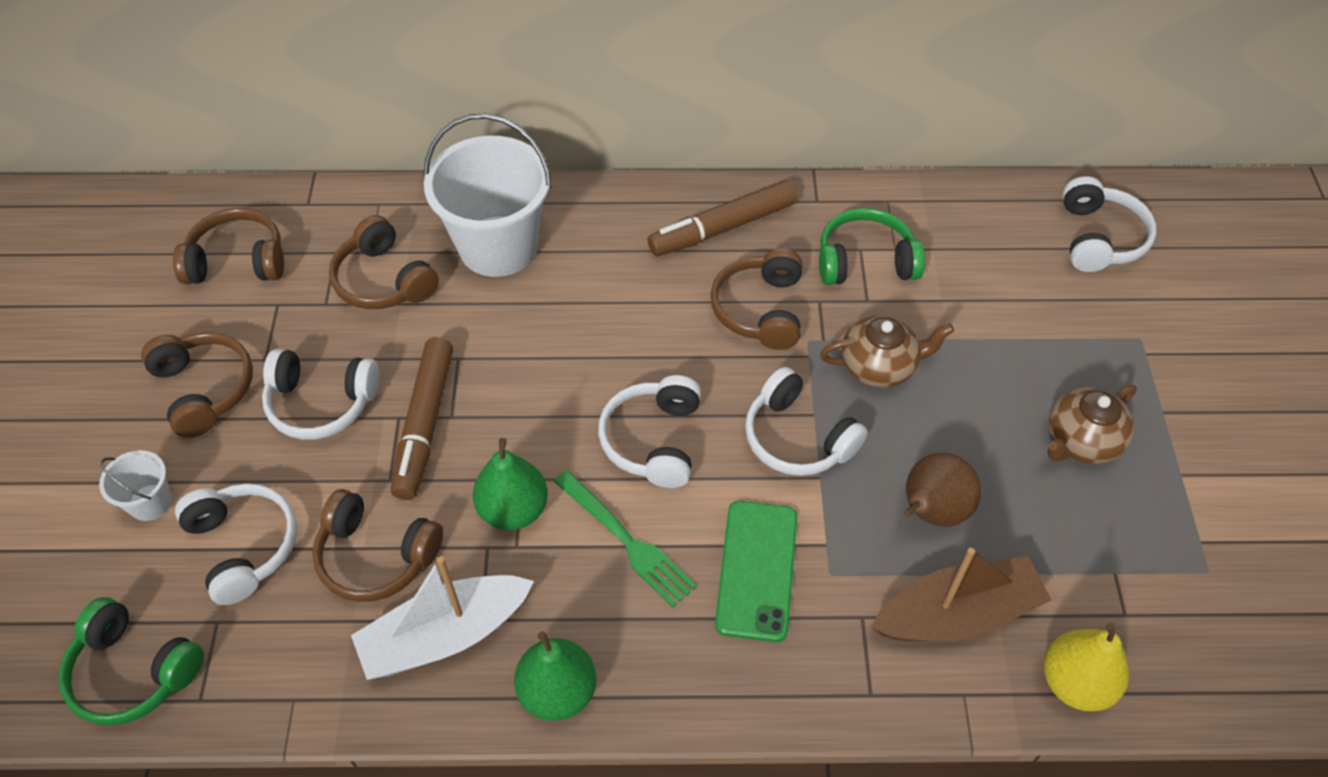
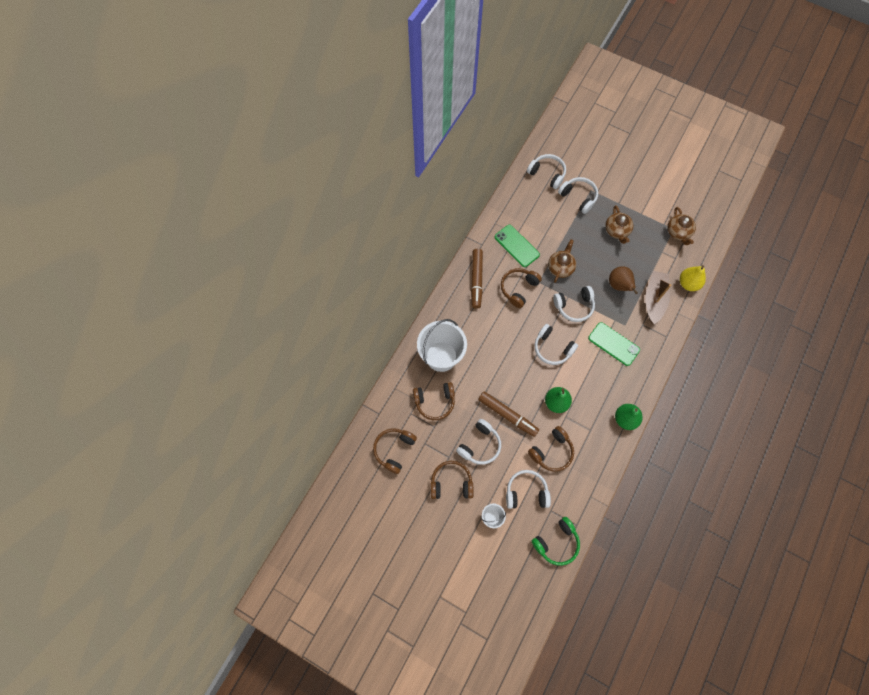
camera: 60 degrees left, 15 degrees up
(445, 635) = (590, 443): white boat -> none
(628, 542) = (585, 375): green fork -> none
(760, 310) = (518, 288): brown headphones -> brown headphones turned 90 degrees clockwise
(865, 261) = (516, 246): green headphones -> green phone
(1098, 322) = (578, 197): none -> white headphones
(1209, 588) = (678, 232): none -> brown teapot

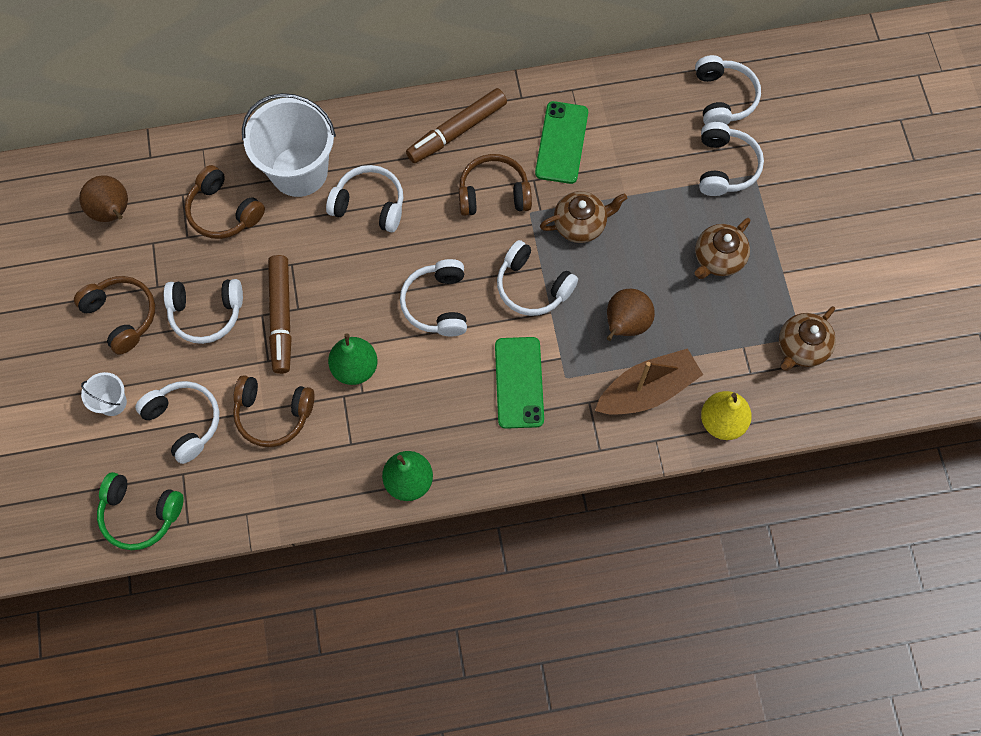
camera: 50 degrees right, 0 degrees up
(394, 450) = (113, 212): brown headphones -> brown pear
(482, 340) = (369, 204): none -> white headphones

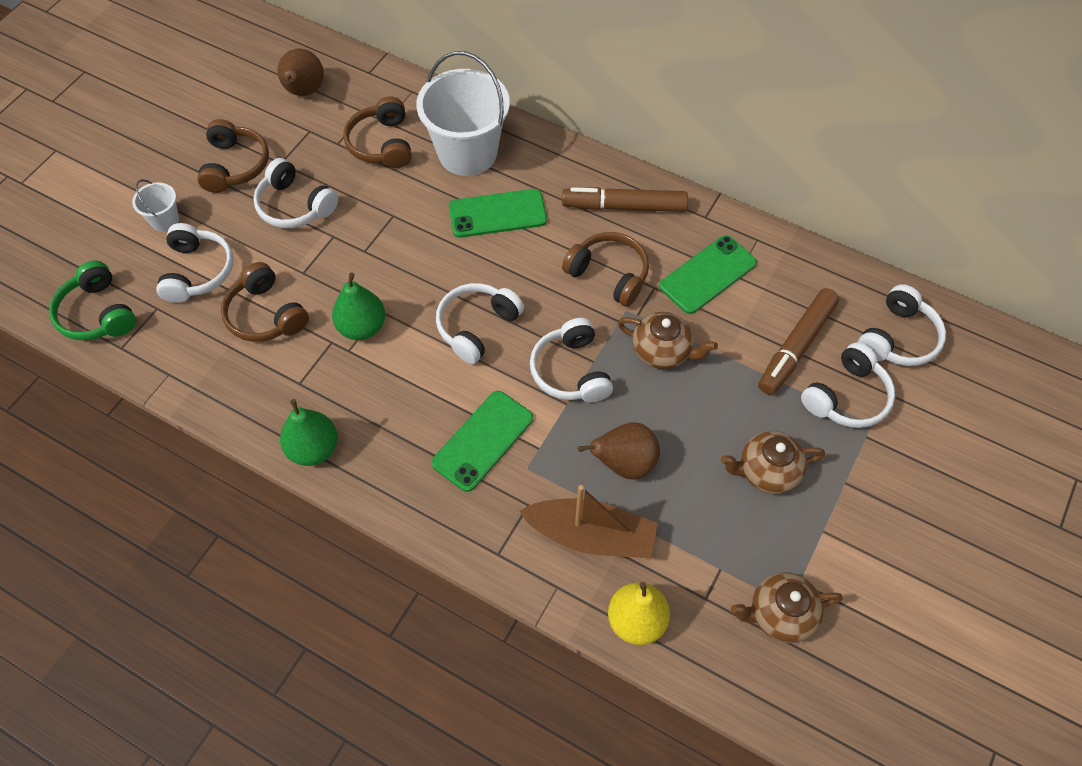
camera: 40 degrees right, 10 degrees down
(281, 316) = (346, 248): brown marker -> brown marker (796, 346)
(369, 204) = (497, 214): white headphones -> green phone

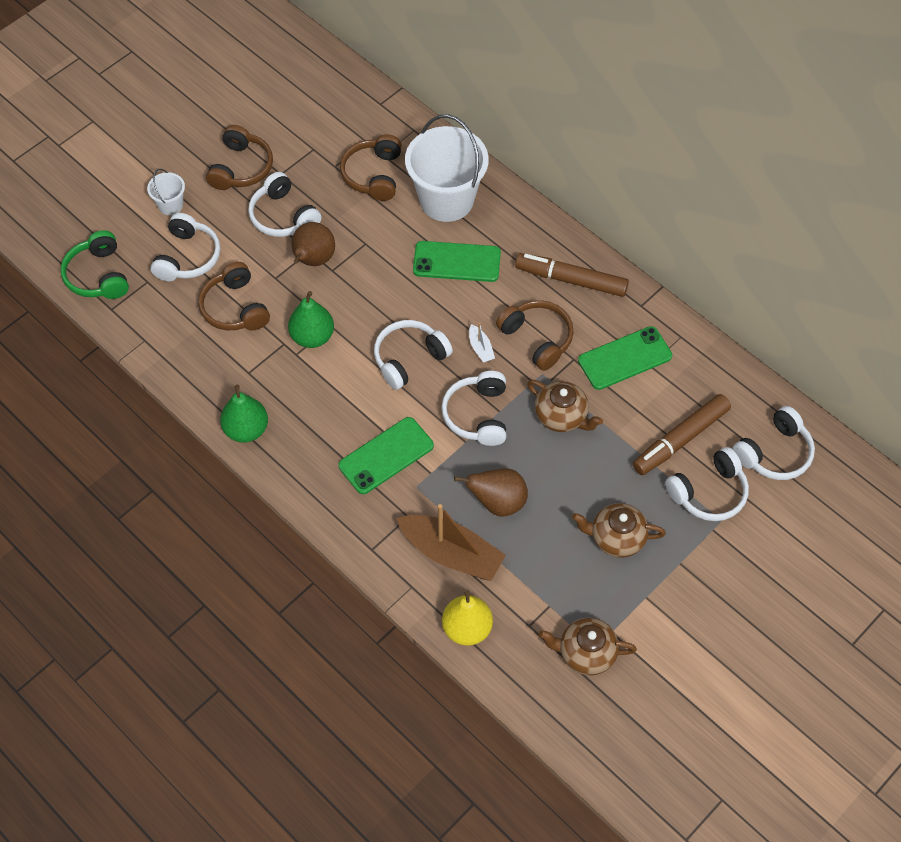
camera: 15 degrees right, 0 degrees up
(304, 92) = (318, 111): brown pear -> brown pear (313, 260)
(551, 298) = (480, 348): none -> white boat

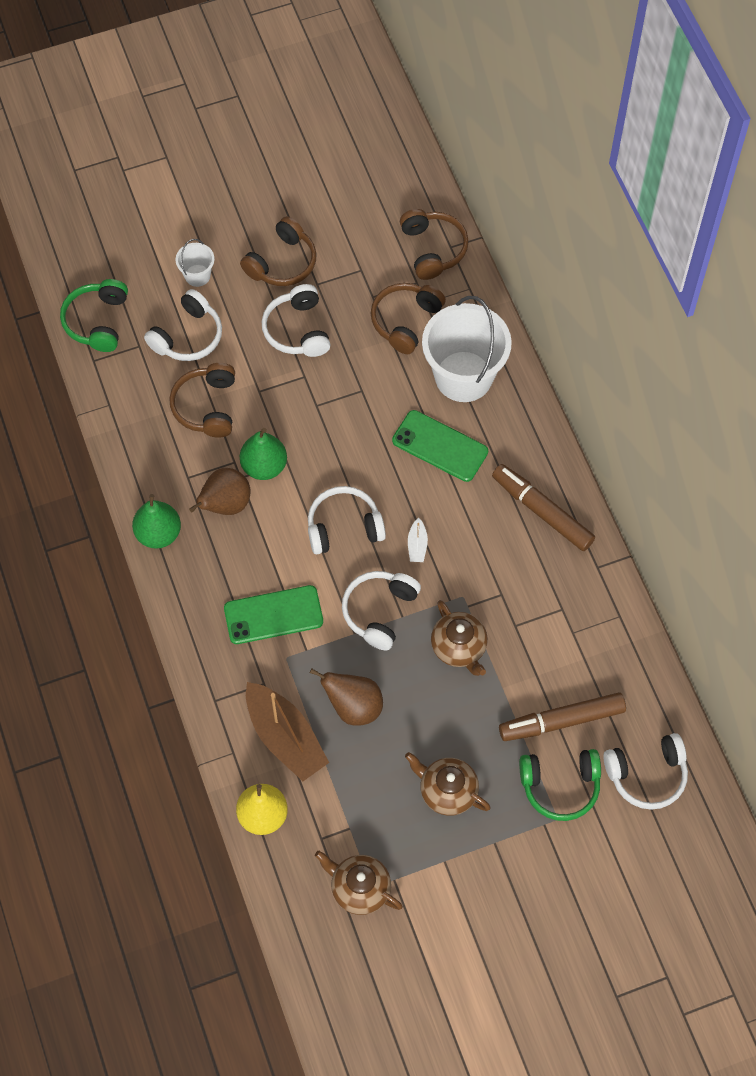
camera: 25 degrees right, 5 degrees up
(313, 260) = (303, 388): brown pear -> brown pear (225, 505)
(537, 338) = (477, 558): brown headphones -> brown headphones (433, 249)
(625, 358) = (552, 615): green phone -> none
(709, 493) = (560, 786): white headphones -> green headphones

